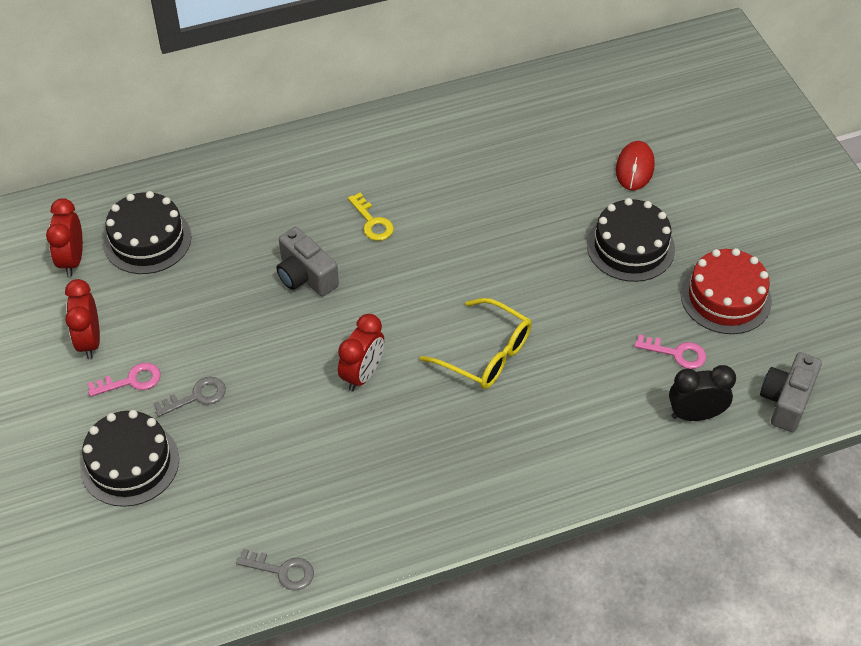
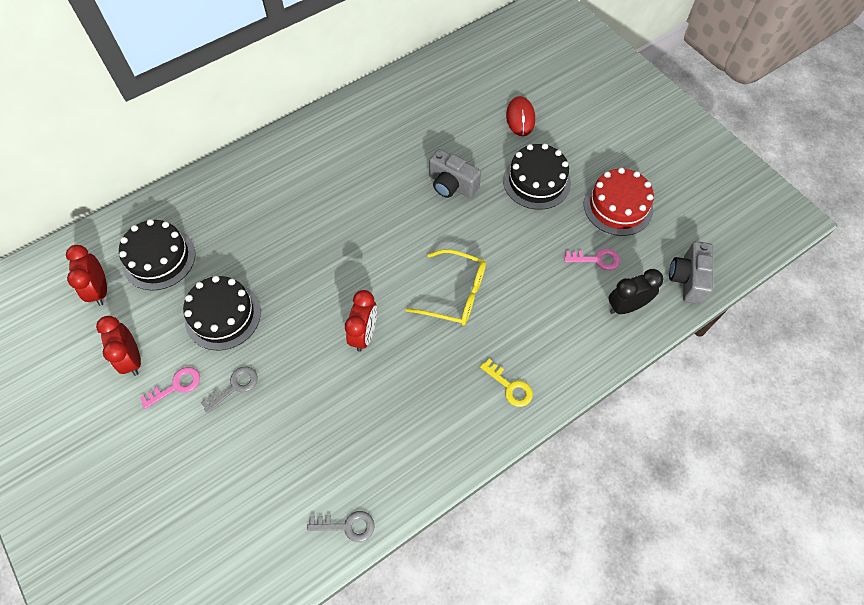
camera: 15 degrees left, 10 degrees up
(130, 463) = (194, 461): black cake -> black cake (223, 315)
(305, 276) = (296, 261): grey camera -> grey camera (452, 185)
(372, 222) = (336, 204): yellow key -> yellow key (510, 386)

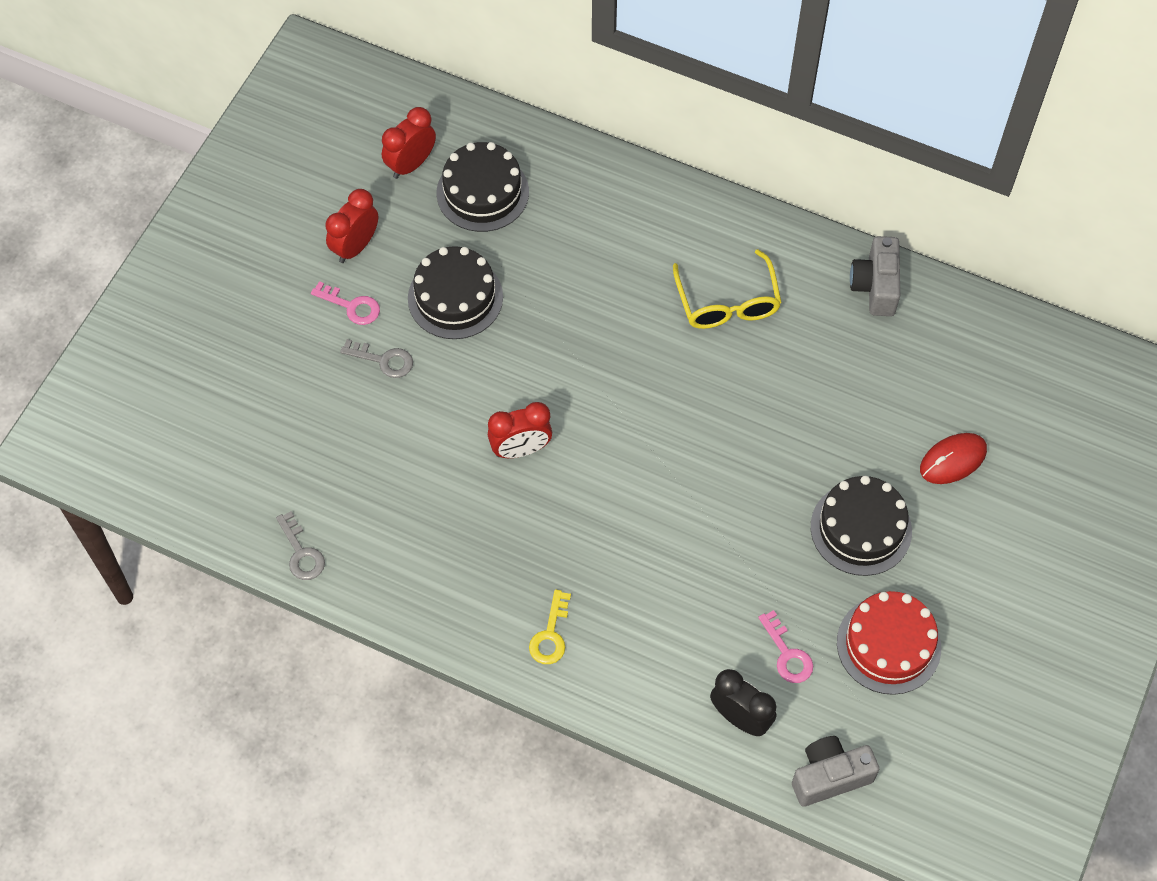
camera: 60 degrees right, 0 degrees up
(452, 185) = (786, 433): grey camera -> grey camera (875, 286)
(455, 294) = (633, 517): yellow glasses -> yellow glasses (727, 302)

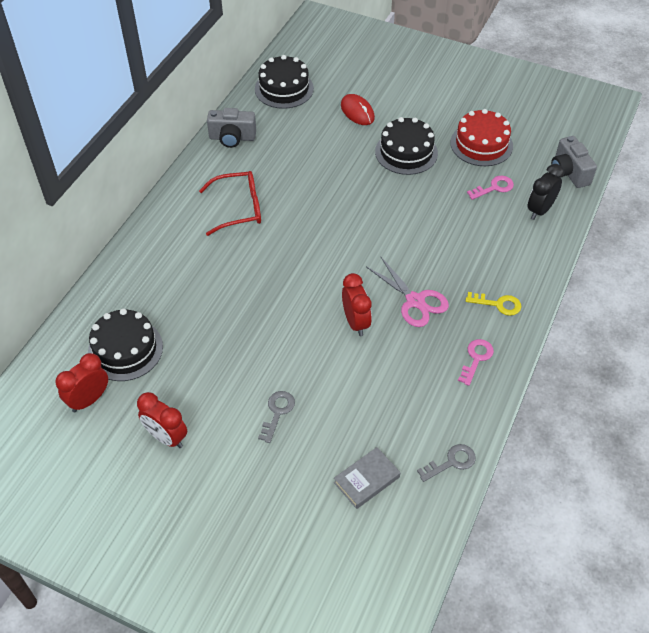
camera: 90 degrees left, 10 degrees down
(284, 457) = (366, 480): none -> grey book
(351, 306) = (225, 437): pink key -> pink key (476, 358)
(411, 164) = (89, 400): red clock -> red clock turned 90 degrees clockwise
(455, 297) = (222, 365): black cake -> black cake (284, 89)
(557, 525) = (415, 301): none -> pink scissors
(727, 302) = (239, 208): yellow glasses -> red glasses

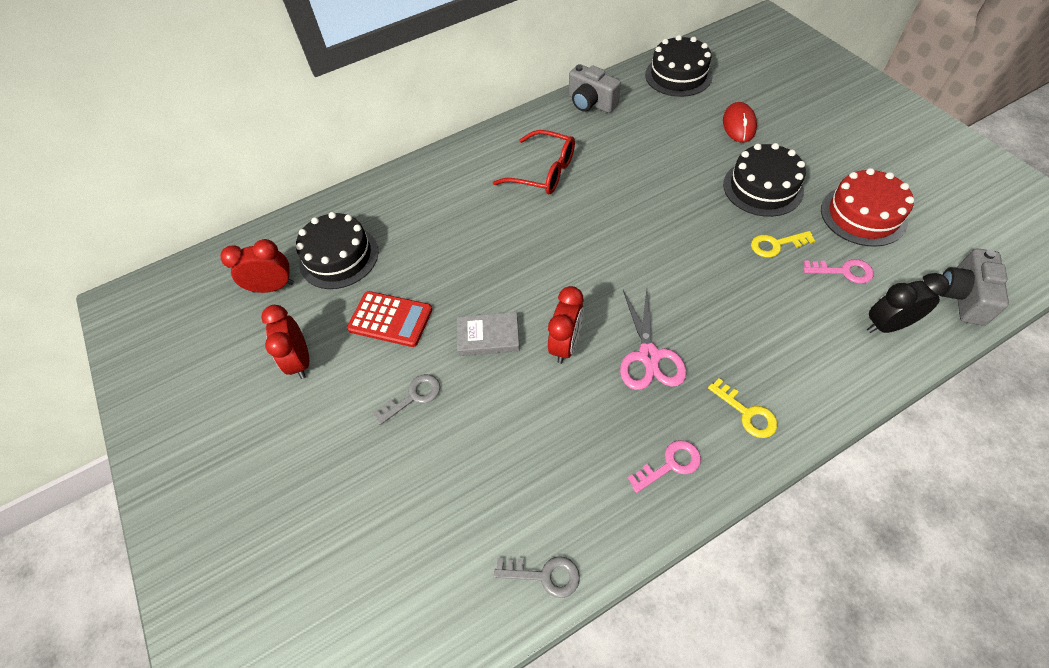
camera: 40 degrees right, 5 degrees up
(212, 372) = (390, 319): none -> red calculator
(366, 480) = (438, 531): grey book -> grey book (488, 337)
(442, 189) = (776, 245): none -> yellow key

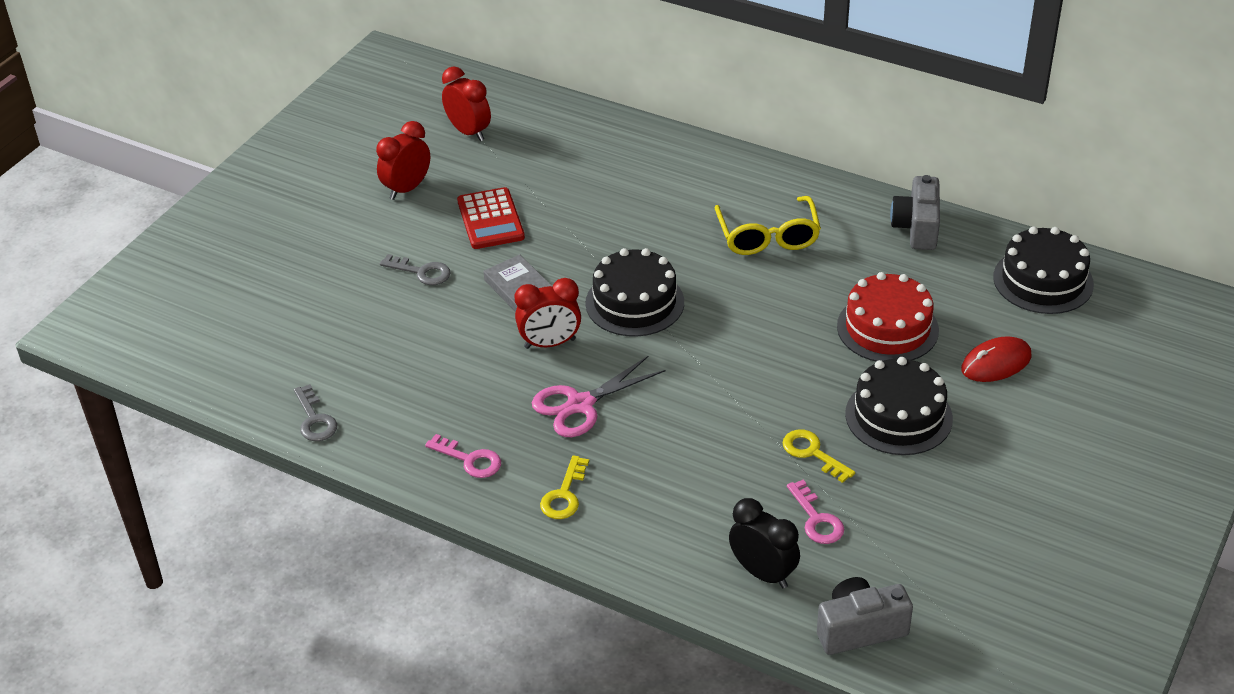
camera: 55 degrees right, 15 degrees down
(339, 257) = (535, 153): black cake -> black cake (634, 302)
(543, 172) = (768, 237): red glasses -> yellow glasses
(863, 215) = (927, 514): red cake -> red cake (887, 328)

